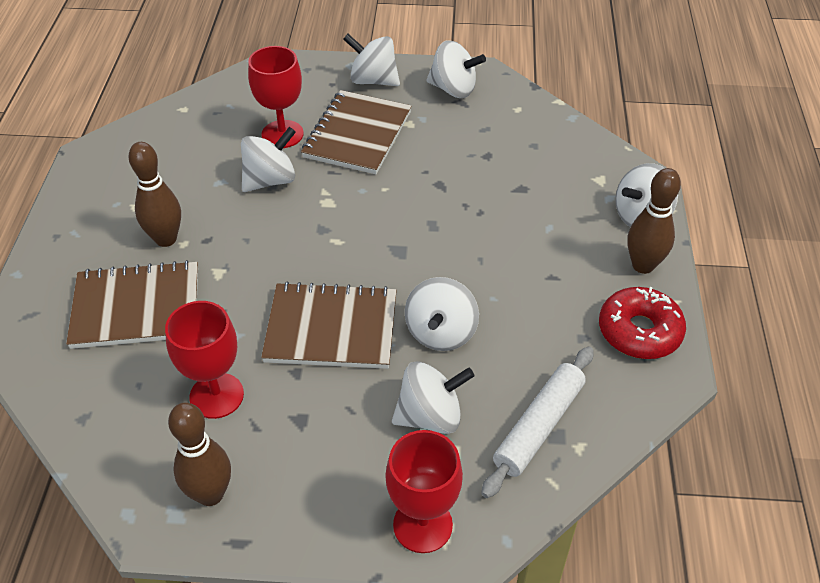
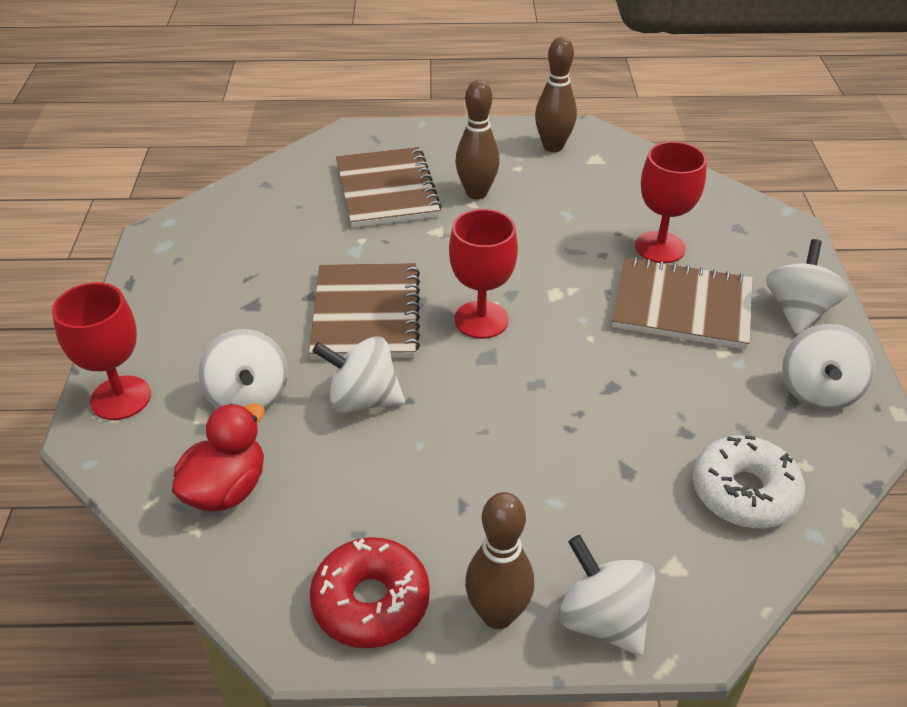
camera: 85 degrees right, 5 degrees down
(210, 494) = (179, 261): brown bowling pin -> brown bowling pin (553, 147)
(216, 395) = (284, 250): red goblet -> red goblet (481, 320)
(270, 180) = (579, 248): white spinning top -> none
(538, 426) = (226, 489): white rolling pin -> red duck
(540, 139) = (744, 492): none -> white donut

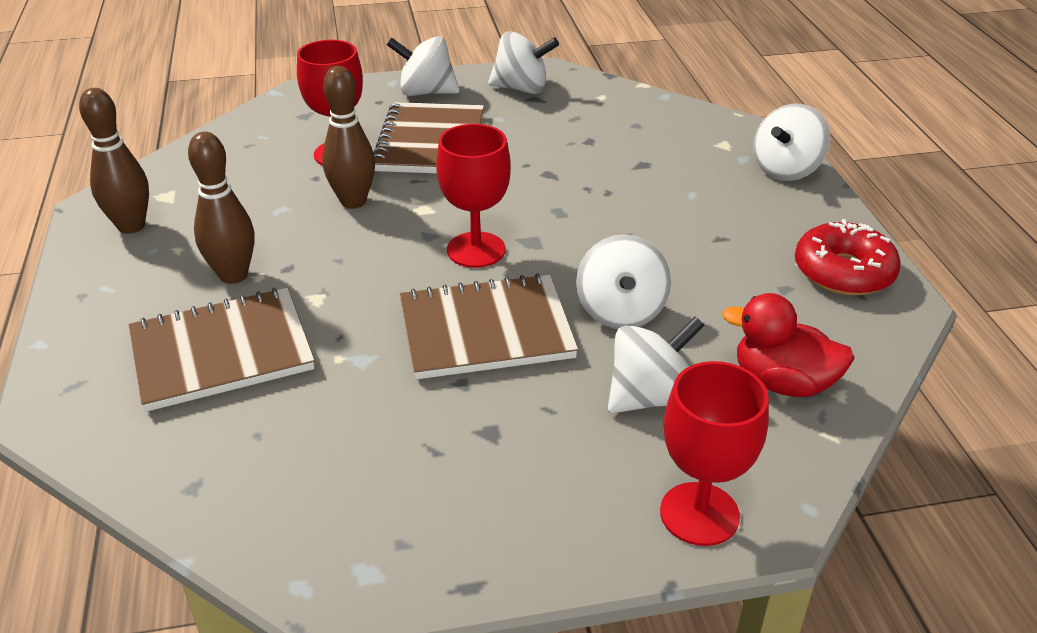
camera: 100 degrees left, 5 degrees down
(497, 614) = (812, 212): brown bowling pin -> brown bowling pin (353, 201)
(744, 492) = (640, 118): white donut -> none

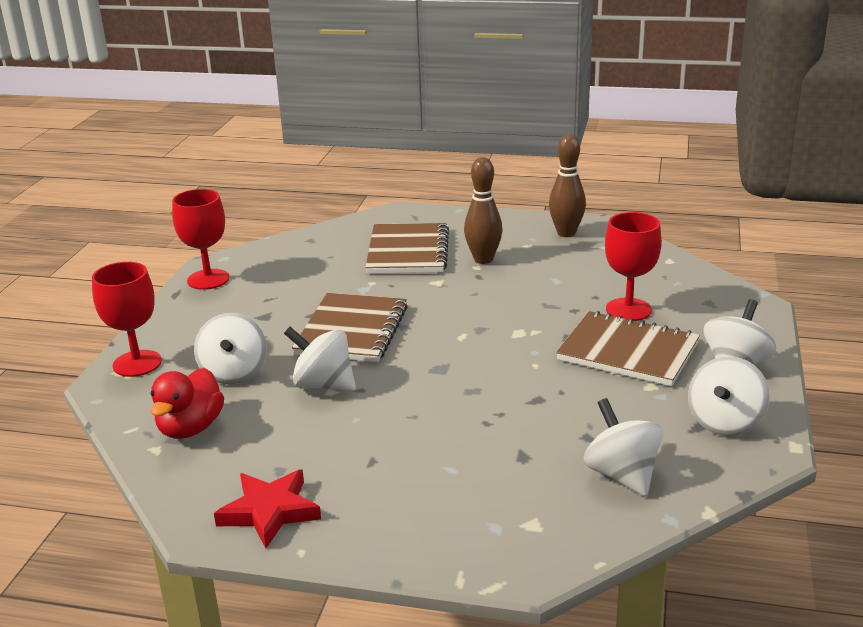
camera: 115 degrees right, 10 degrees down
(353, 201) = (548, 306): brown bowling pin -> none
(476, 250) = (446, 344): red goblet -> red goblet (208, 279)
(782, 383) = (190, 428): red duck -> red duck turned 150 degrees clockwise
(786, 170) = (453, 549): white spinning top -> white spinning top (621, 475)
(843, 272) = (269, 511): red donut -> red star

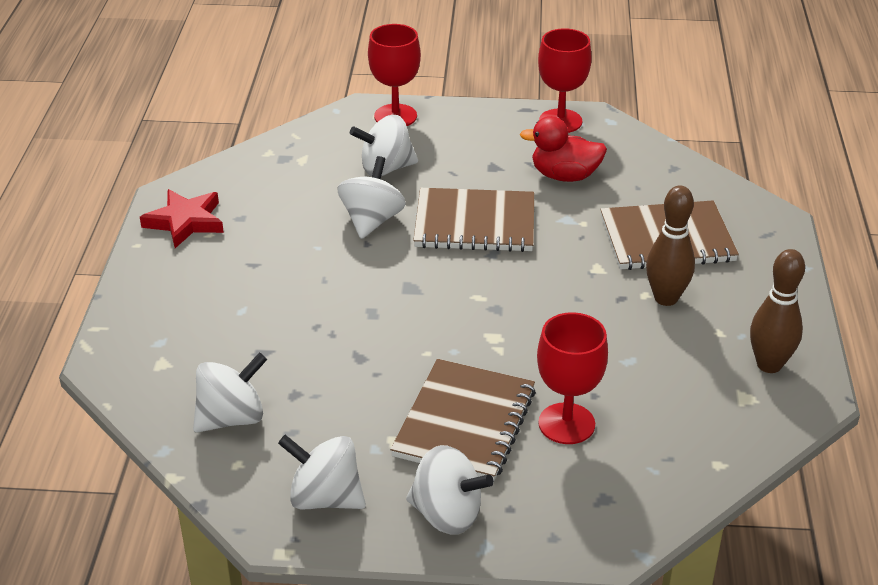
camera: 80 degrees right, 10 degrees up
(190, 428) = (298, 163): red duck -> red duck (564, 176)

